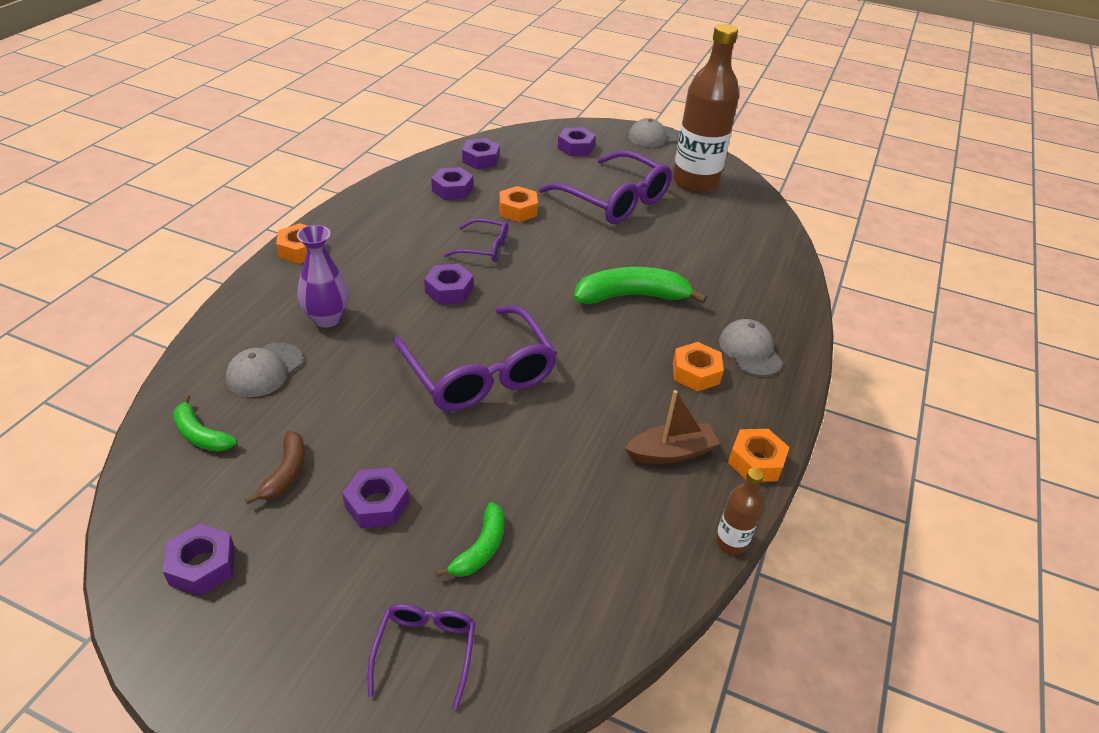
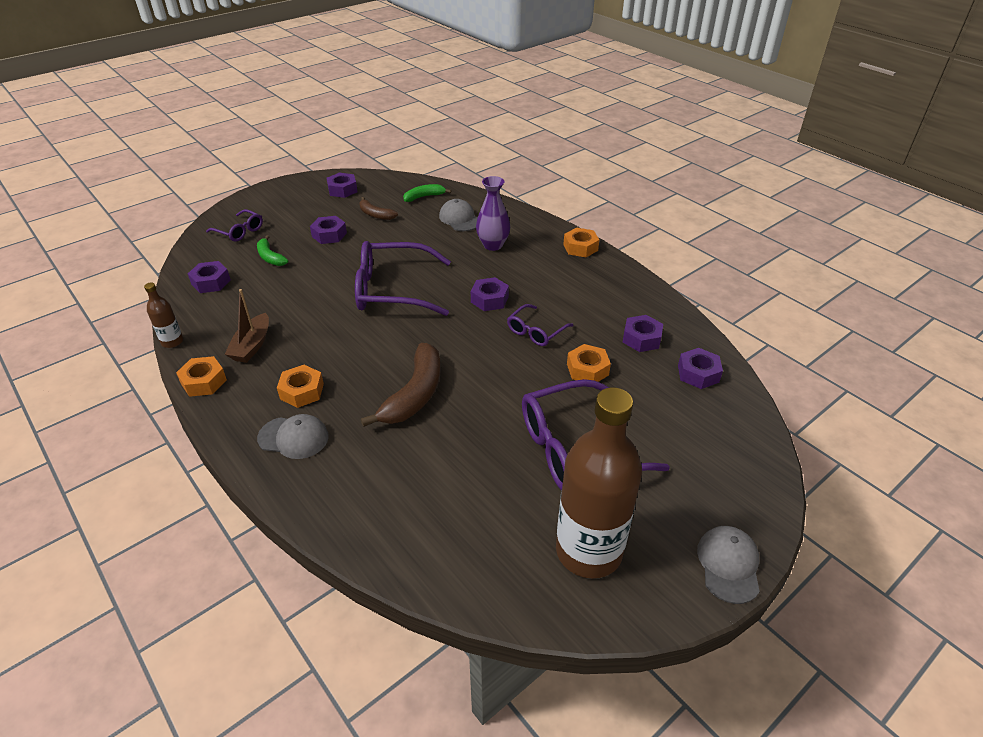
camera: 120 degrees right, 0 degrees up
(576, 147) = (711, 462): purple nut -> purple nut (211, 282)
(632, 296) = (414, 394): green banana -> brown banana

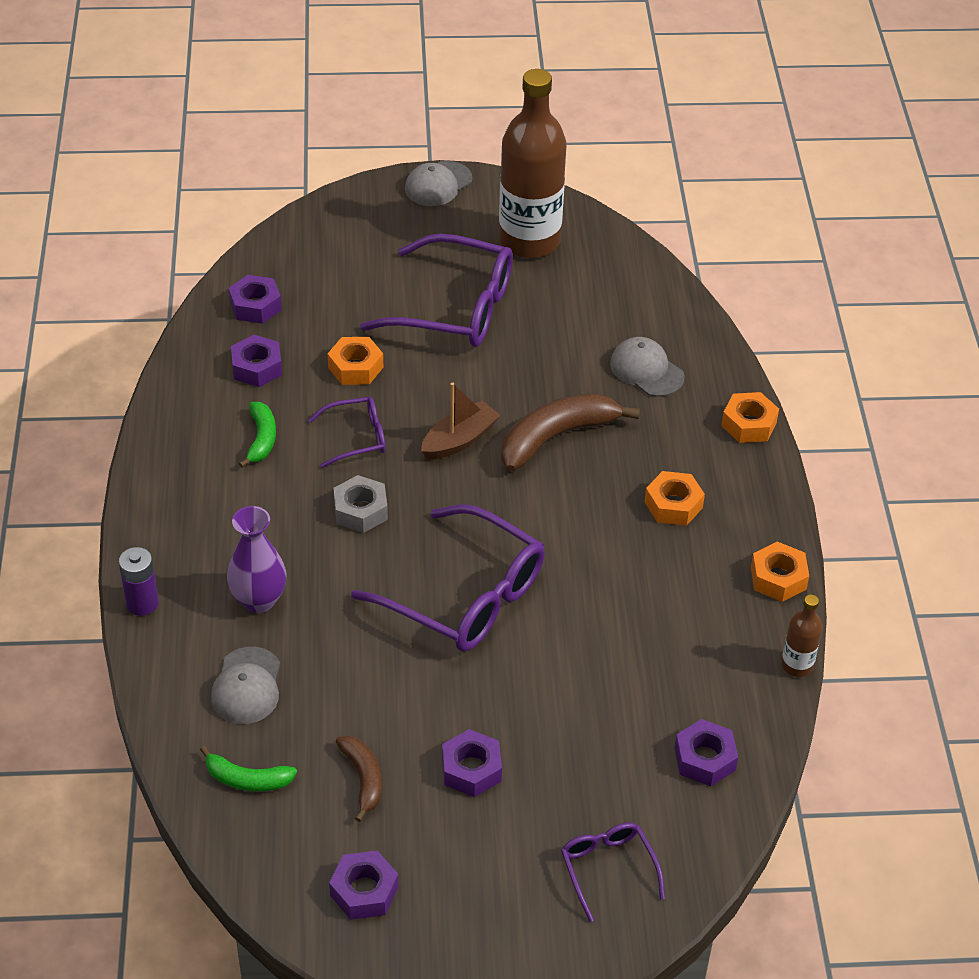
camera: 145 degrees left, 5 degrees up
(252, 345) = (699, 602): brown boat -> brown boat (459, 440)
(270, 257) = (592, 767): green banana -> green banana (261, 439)
(293, 437) = (710, 456): grey cap -> grey cap (646, 370)
(489, 299) = (360, 510): purple nut -> grey nut
(542, 223) = (142, 603): none -> purple battery
(580, 247) = (151, 526): orange nut -> orange nut (748, 424)

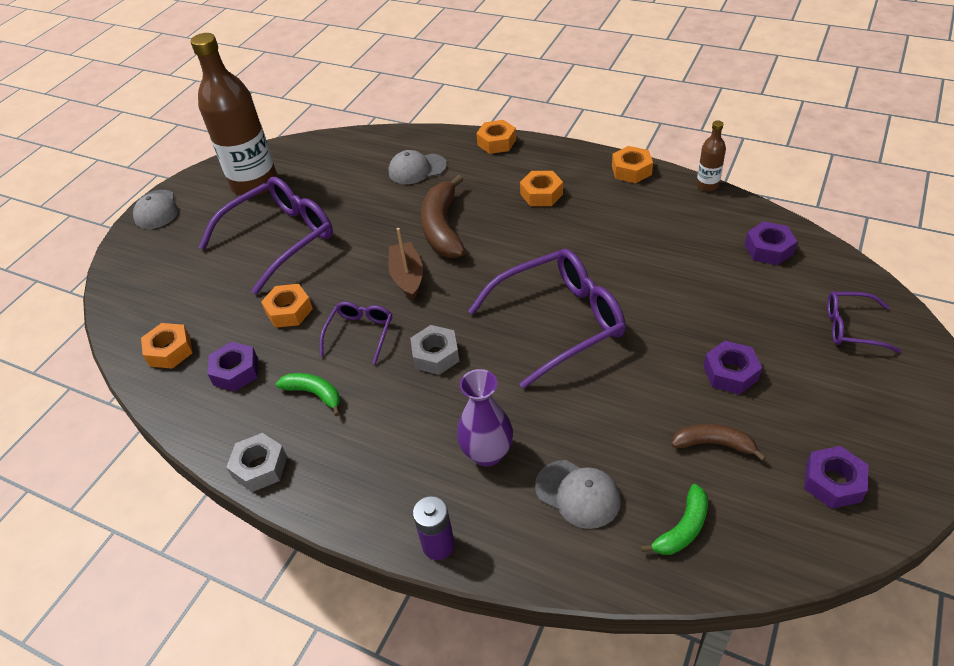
camera: 55 degrees left, 0 degrees up
(160, 441) = (260, 467): none -> grey nut
(255, 306) = (170, 351): purple nut -> orange nut

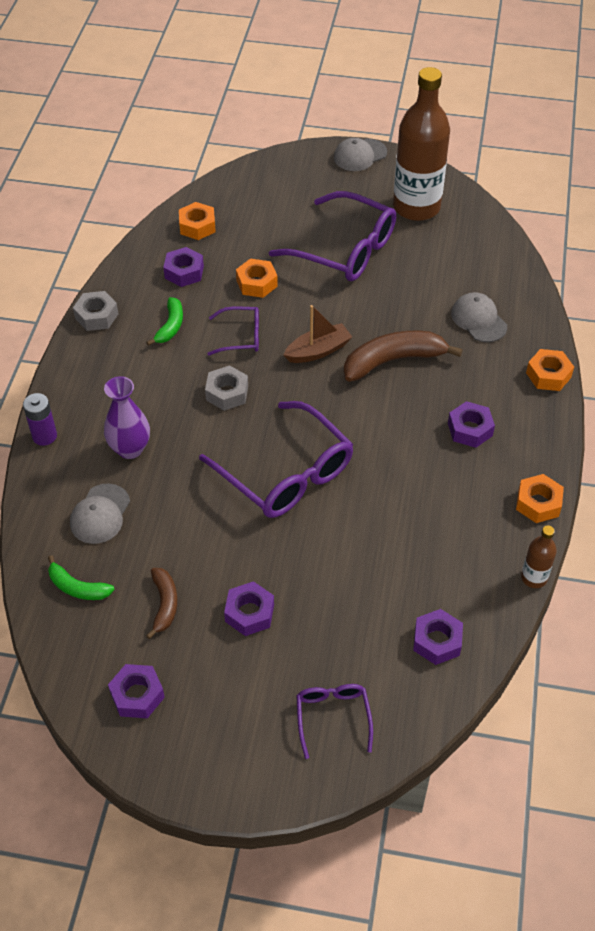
camera: 70 degrees right, 5 degrees up
(541, 194) = (470, 429): orange nut -> purple nut

